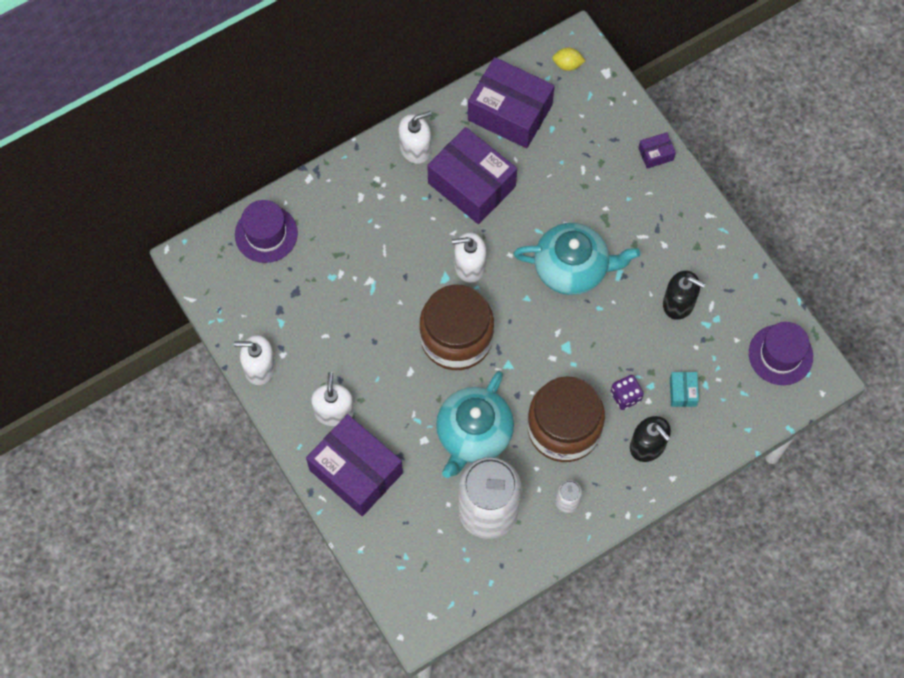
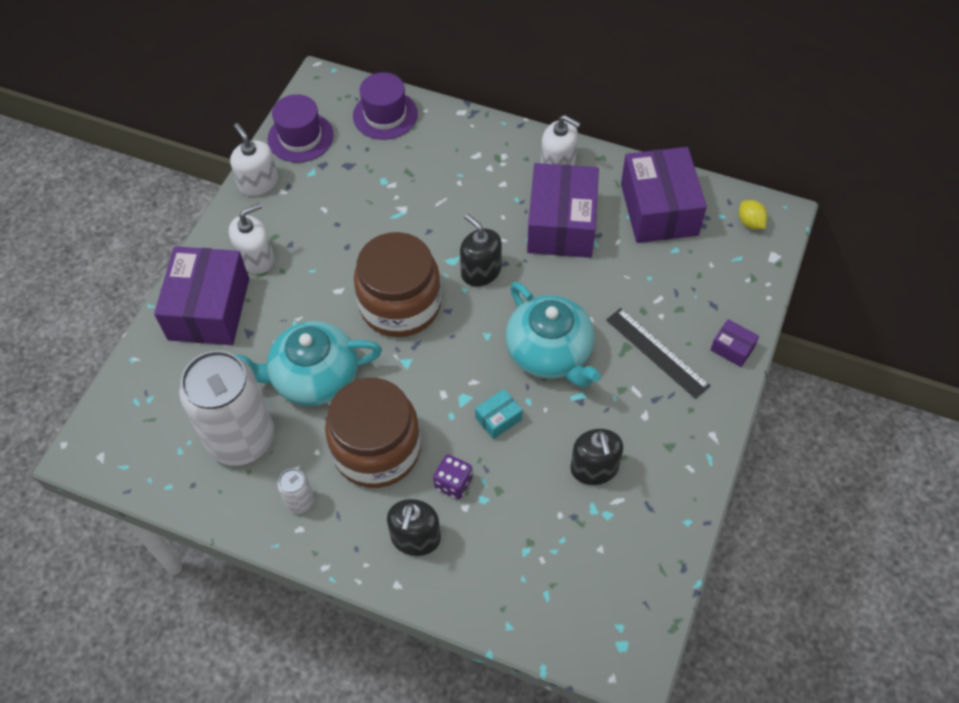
camera: 55 degrees right, 10 degrees down
(469, 265) = (481, 271): white soap dispenser -> black soap dispenser
(623, 201) = (657, 352): none -> black ruler
(682, 392) = (500, 534): turquoise box -> turquoise box (498, 419)
(780, 355) = (620, 605): purple hat -> purple hat (300, 137)

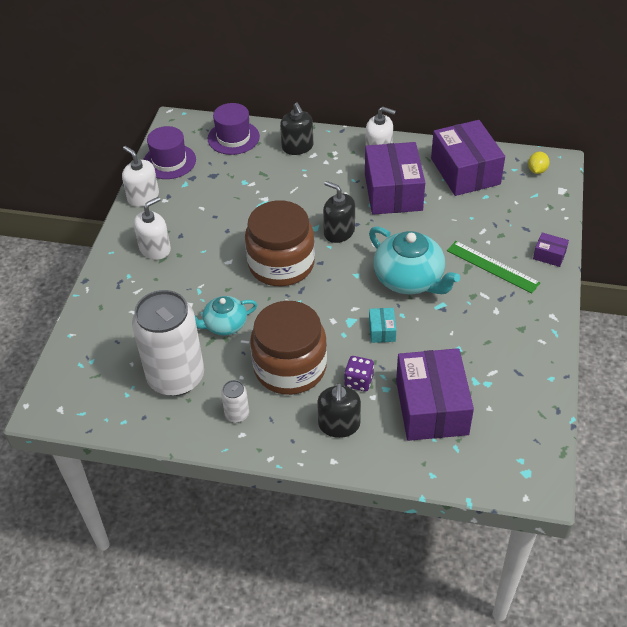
camera: 10 degrees left, 10 degrees down
(209, 309) = (125, 290): purple box -> purple box (432, 407)
(313, 377) = (224, 325): turquoise teapot -> turquoise teapot, size x0.60
(498, 419) = (382, 330): turquoise box -> turquoise box turned 45 degrees counterclockwise
(594, 468) = (467, 353): black soap dispenser -> black soap dispenser (297, 147)
(657, 352) = (492, 266): black ruler -> green ruler
(750, 222) = (537, 170): yellow lemon -> yellow lemon turned 60 degrees clockwise

